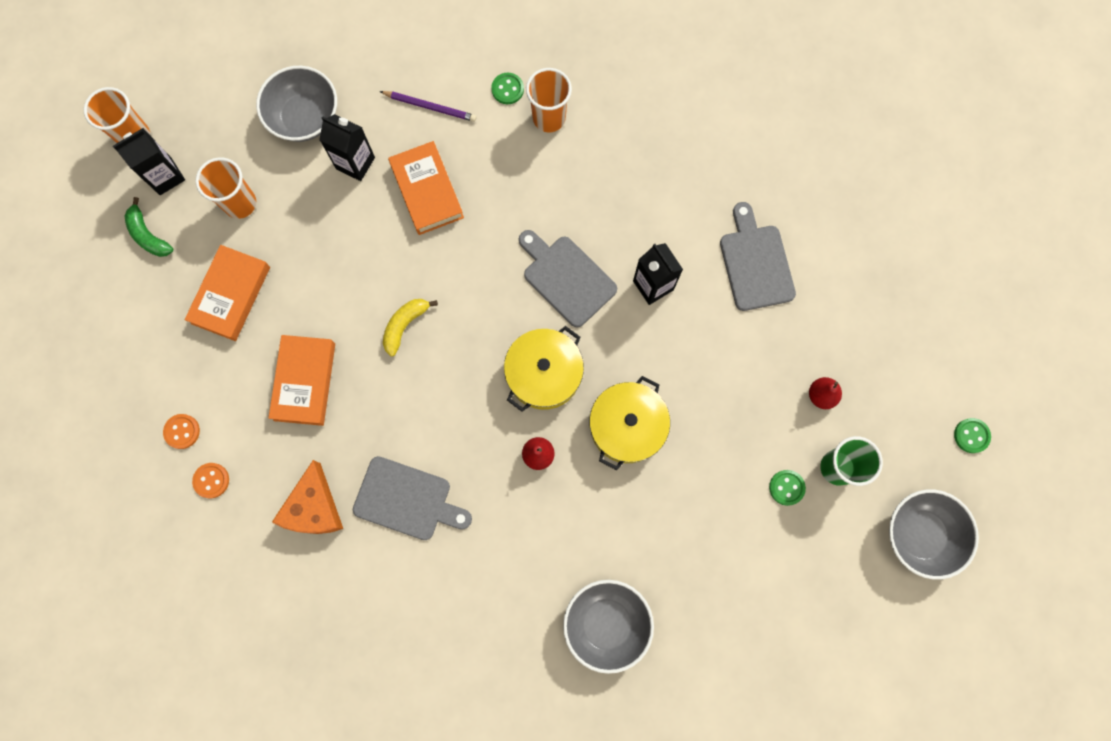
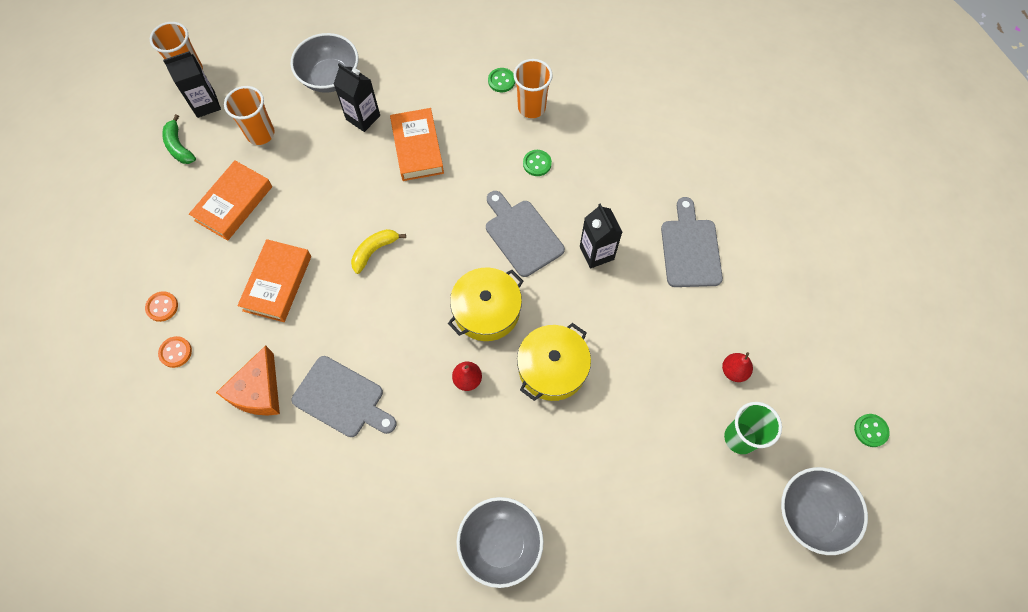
camera: 10 degrees right, 10 degrees down
(430, 107) = (434, 85): purple pencil -> none
(786, 487) = (690, 448): green button -> green button (537, 163)

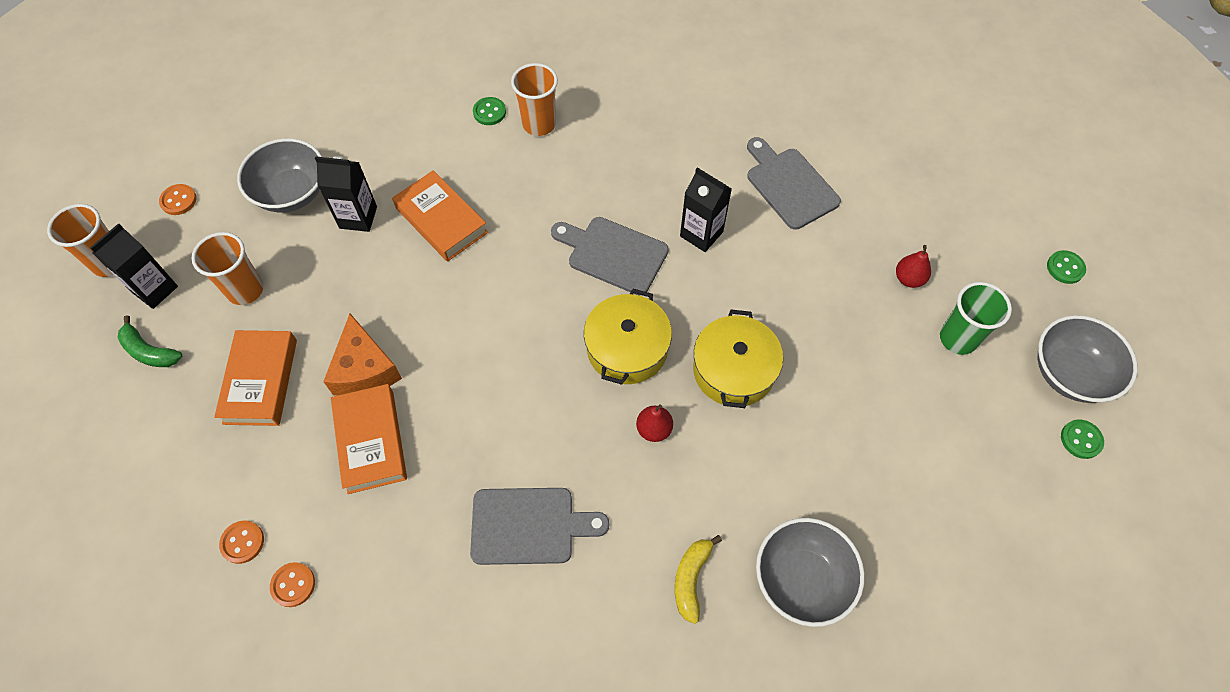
camera: 30 degrees left, 5 degrees down
(255, 47) = (178, 200): none -> orange button
(258, 391) = (425, 572): orange cheese -> orange cheese (365, 369)
(374, 251) = (463, 350): yellow banana -> yellow banana (691, 579)
(537, 163) = (581, 176): green button -> green button (1081, 439)

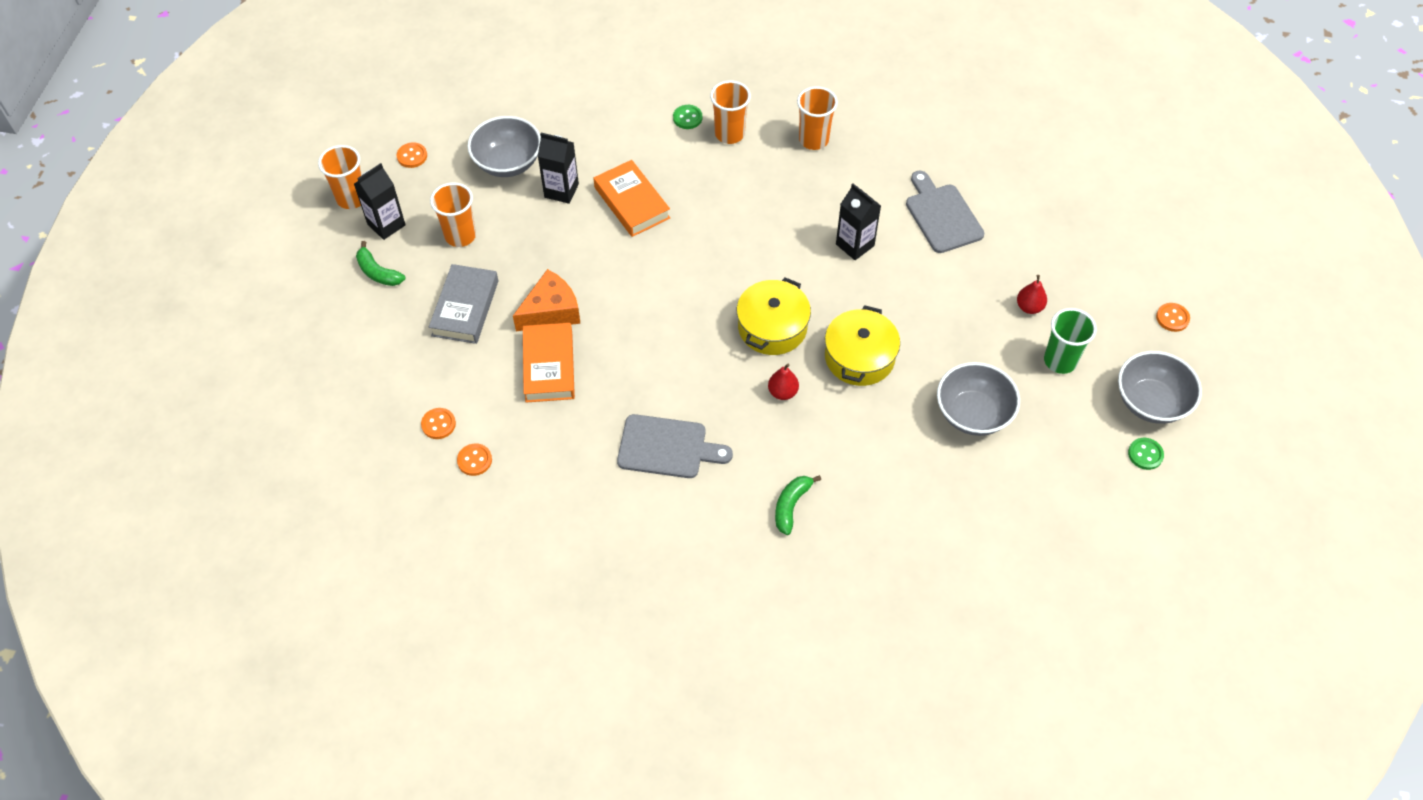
camera: 10 degrees right, 5 degrees down
(260, 381) = (465, 308): orange book -> grey book
(365, 369) = (551, 311): orange cheese -> orange cheese turned 120 degrees counterclockwise
(613, 254) = (775, 250): grey cutting board -> none
(632, 118) = (813, 140): none -> orange cup
(691, 579) = (791, 506): yellow banana -> green banana
(802, 579) = (881, 520): grey bowl -> grey bowl (973, 414)
(1065, 268) = (1172, 318): green button -> orange button

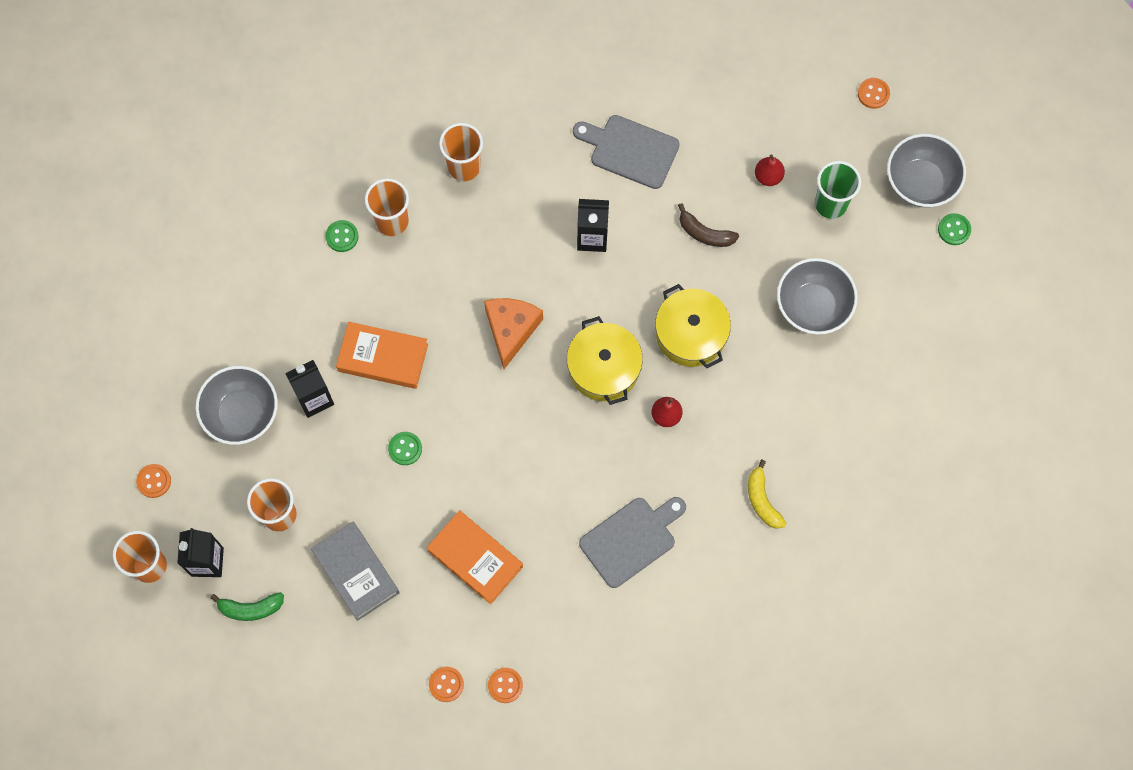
camera: 45 degrees left, 15 degrees up
(551, 311) = (425, 512): orange cheese -> orange cheese (511, 330)
(582, 265) = (405, 449): none -> green button
(791, 506) = (762, 500): green banana -> yellow banana
(941, 305) = (705, 233): none -> brown banana

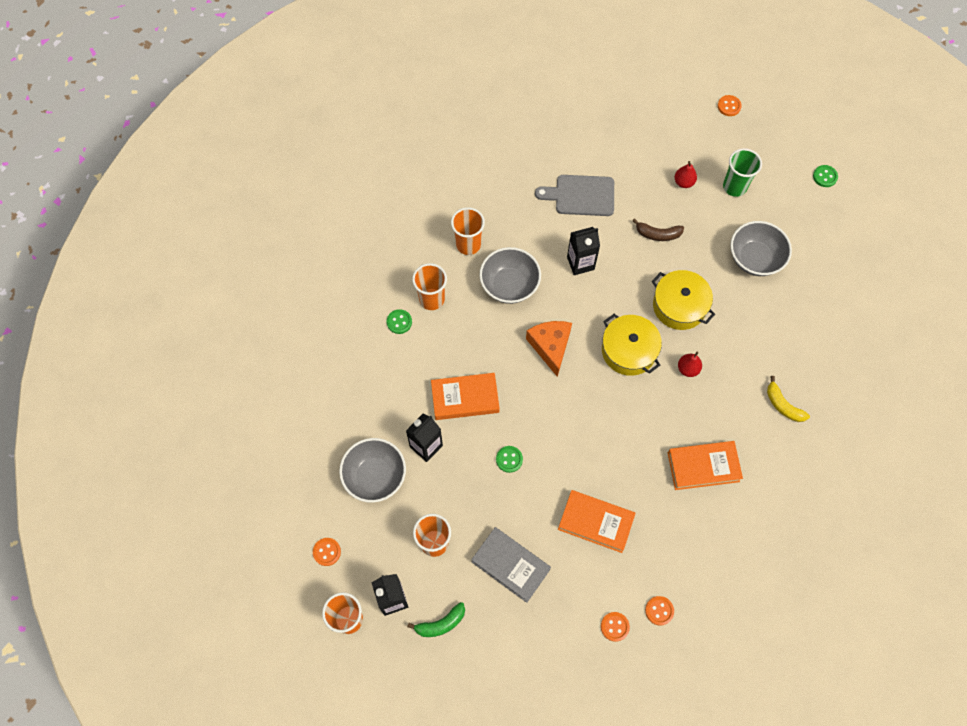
camera: 20 degrees left, 5 degrees down
(631, 539) = (703, 467): grey cutting board -> orange book
(920, 182) = (787, 153): grey bowl -> grey bowl (509, 285)

